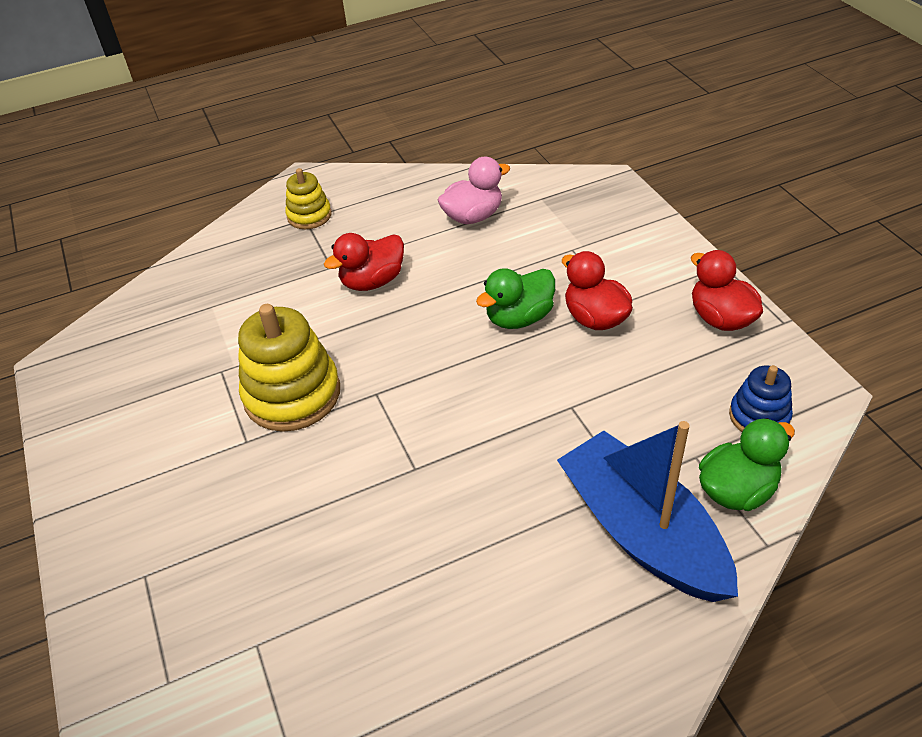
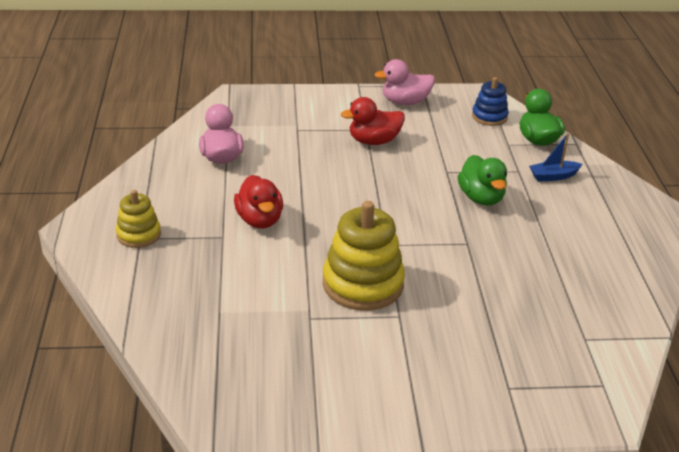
camera: 75 degrees left, 10 degrees down
(519, 318) = (352, 168): green duck -> green duck (481, 198)
(642, 532) = (553, 176): blue boat -> blue boat, size x0.42
(720, 318) = (405, 102): red duck -> pink duck

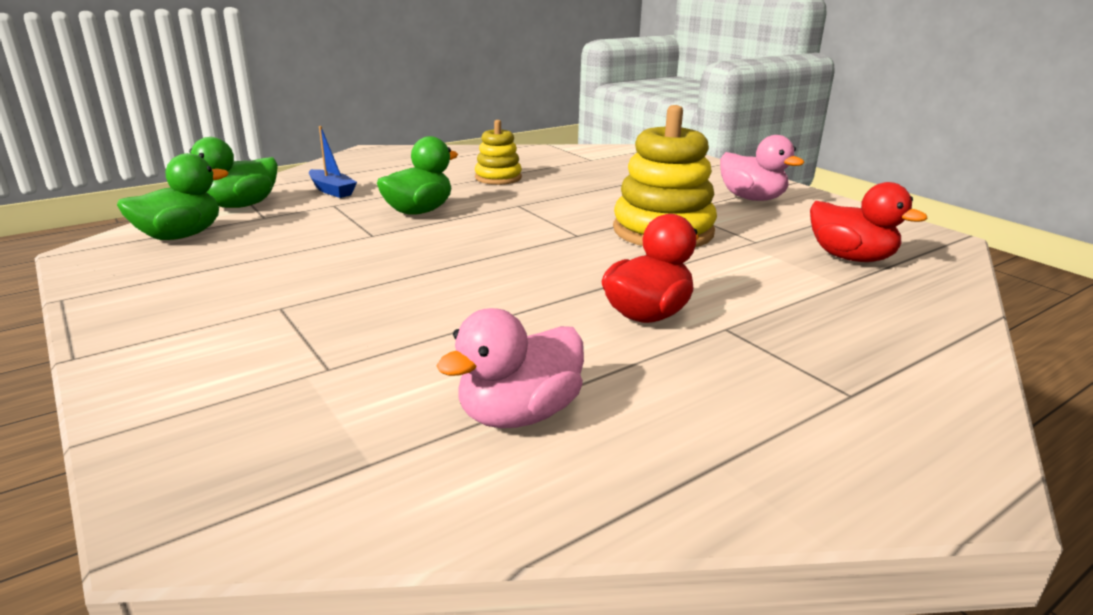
camera: 120 degrees left, 10 degrees down
(138, 234) = (848, 399): yellow stacking toy -> yellow stacking toy (498, 178)
(374, 141) = (322, 292): red duck -> red duck (850, 258)
(405, 102) = (147, 298): pink duck -> pink duck (752, 198)
(489, 117) = (180, 236): blue stacking toy -> green duck

